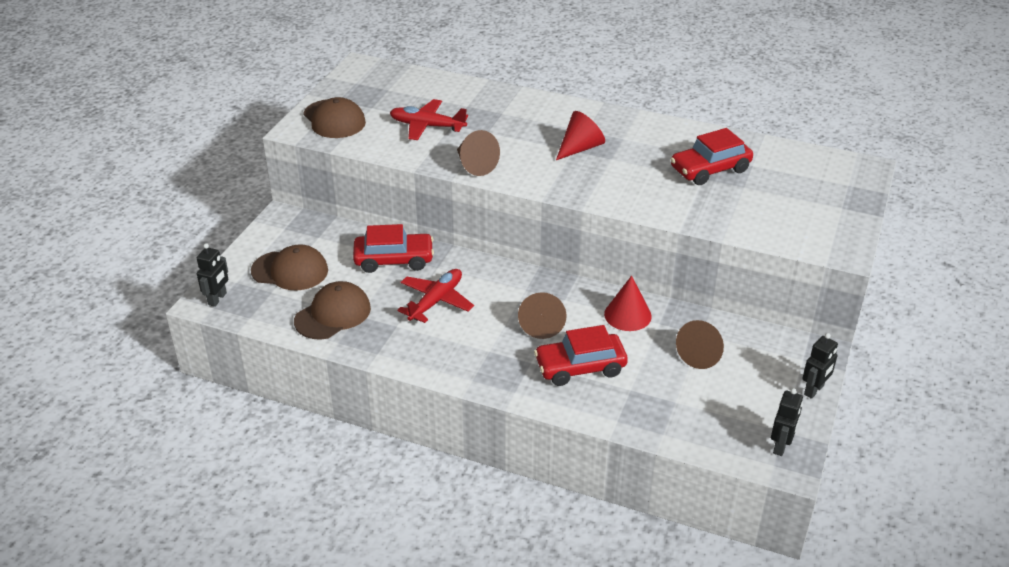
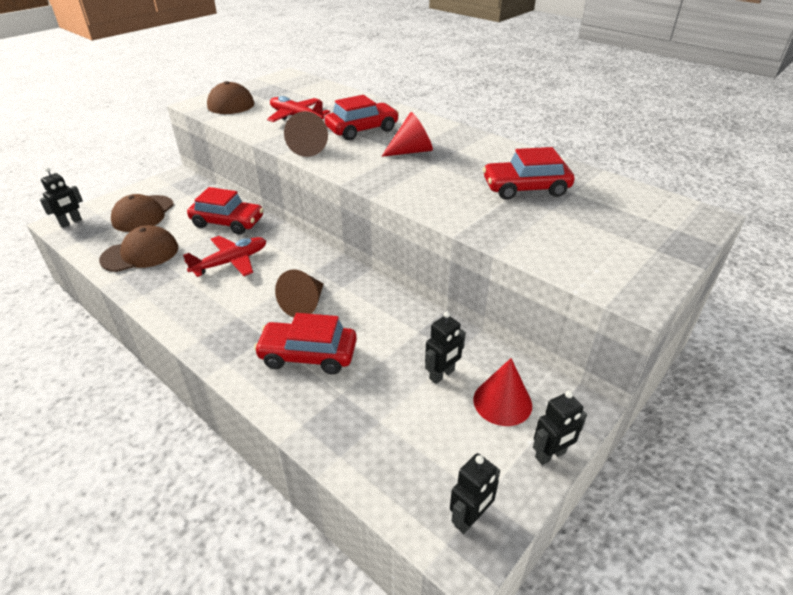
camera: 20 degrees right, 0 degrees up
(290, 271) = (143, 214): brown cap -> brown cap turned 75 degrees clockwise
(511, 130) = (362, 130): none -> red car
(627, 315) = (392, 315): red cone -> red cone (502, 402)
(701, 354) = (442, 375): brown cone -> black robot

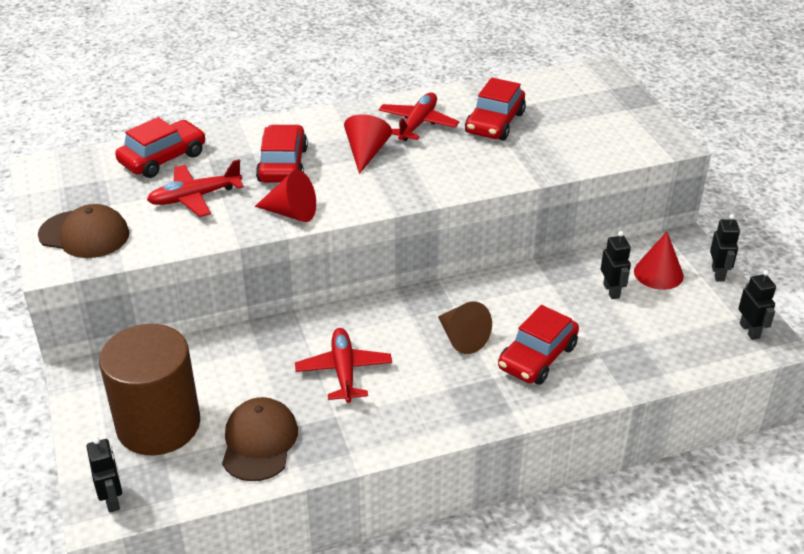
camera: 60 degrees left, 0 degrees up
(143, 214) = (158, 424): brown cap -> brown cylinder
(228, 222) = (254, 354): red car -> red car (163, 158)
(307, 148) = (291, 213): brown cone -> red cone
(477, 158) = (417, 124): none -> red plane

